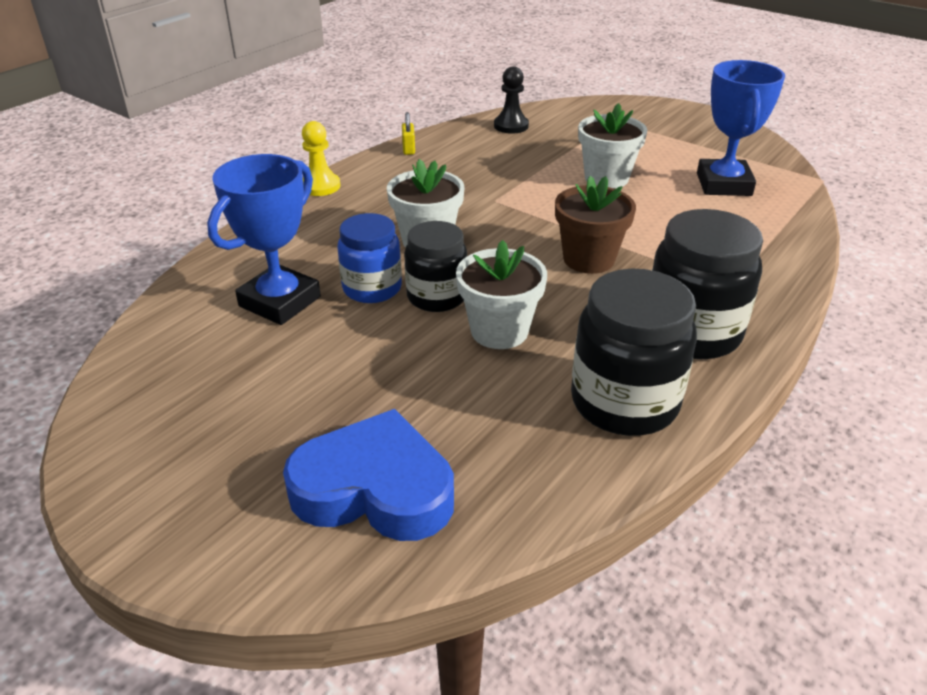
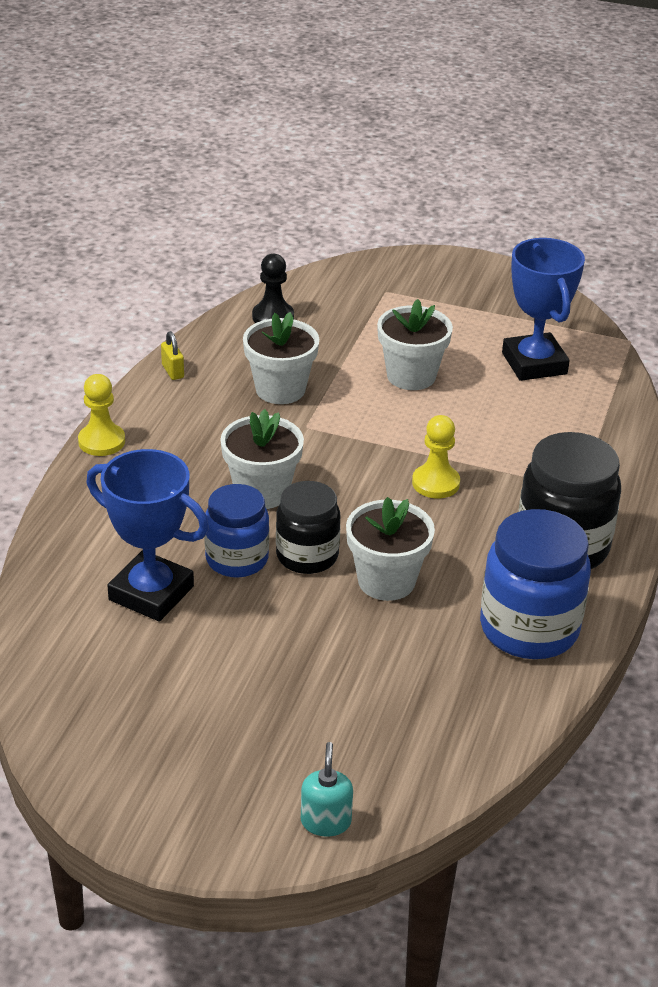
camera: 20 degrees left, 0 degrees up
(280, 301) = (151, 593): blue trophy -> blue trophy turned 75 degrees counterclockwise
(301, 557) = (325, 821): none -> turquoise soap dispenser
(374, 489) = (354, 753): blue heart -> none
(488, 172) = (280, 389): none -> white flower pot
(588, 259) = (435, 483): brown flower pot -> yellow pawn
(624, 403) = (529, 629): black jar -> blue jar

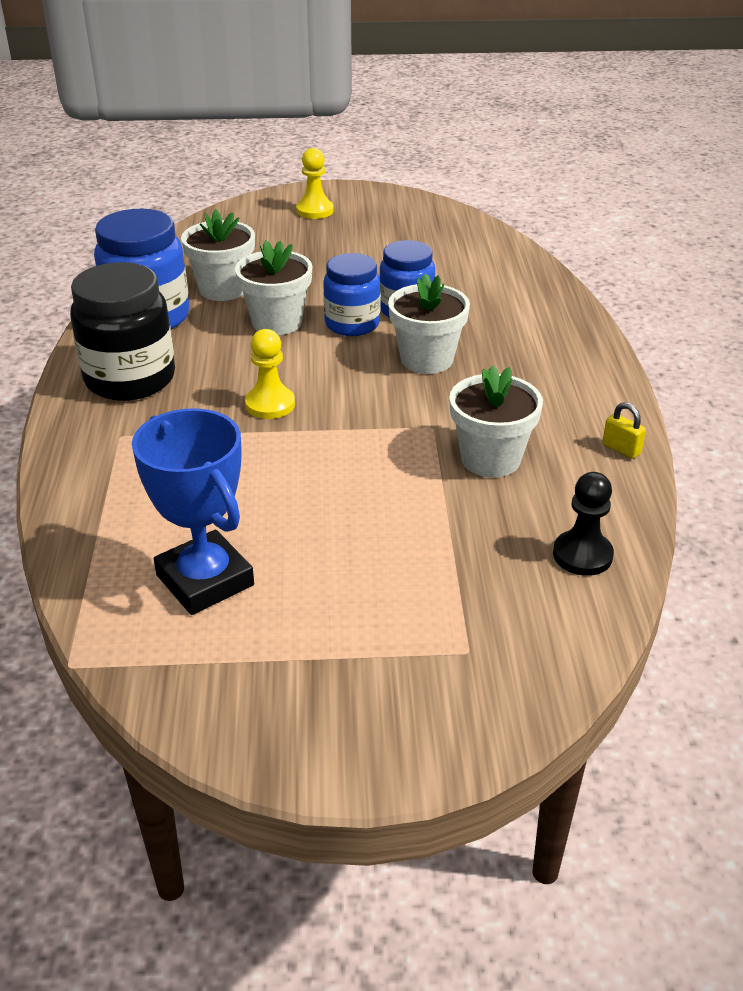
camera: 160 degrees right, 0 degrees up
(101, 441) = (607, 365): yellow pawn -> yellow pawn (315, 210)
(151, 593) = (451, 278): blue trophy -> none
(307, 556) = (352, 324): black jar -> blue jar
(325, 821) = (251, 210): turquoise soap dispenser -> none
(411, 376) = (355, 517): white flower pot -> white flower pot (223, 289)

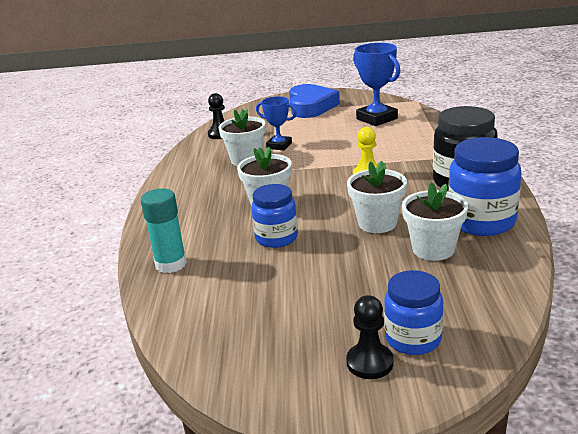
camera: 175 degrees left, 10 degrees down
(315, 210) = (369, 362): yellow pawn -> black pawn
(352, 324) = (319, 225): blue jar -> blue jar (413, 339)
(368, 670) = (311, 106): none -> blue heart
(432, 497) = (279, 146): none -> blue trophy
(526, 287) = (171, 264): none -> turquoise glue stick
(621, 449) = (176, 167): yellow padlock -> none

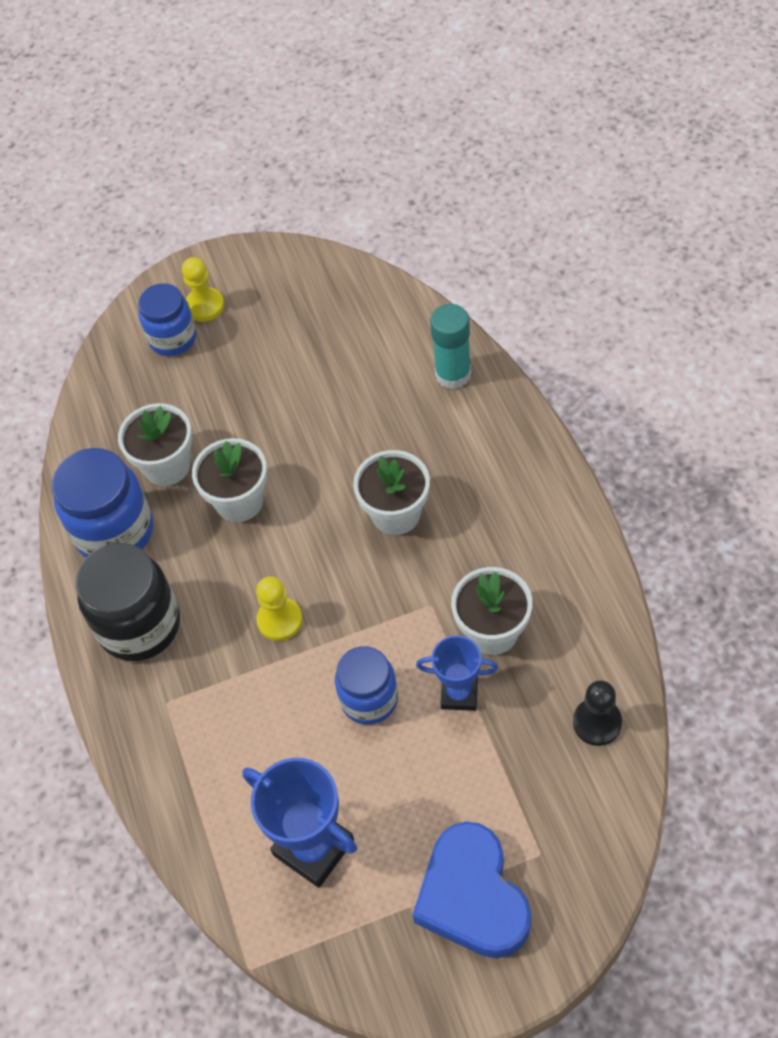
camera: 165 degrees right, 30 degrees up
(276, 238) = (353, 445): blue jar -> blue jar (369, 699)
(369, 362) = (204, 306): black pawn -> yellow pawn

